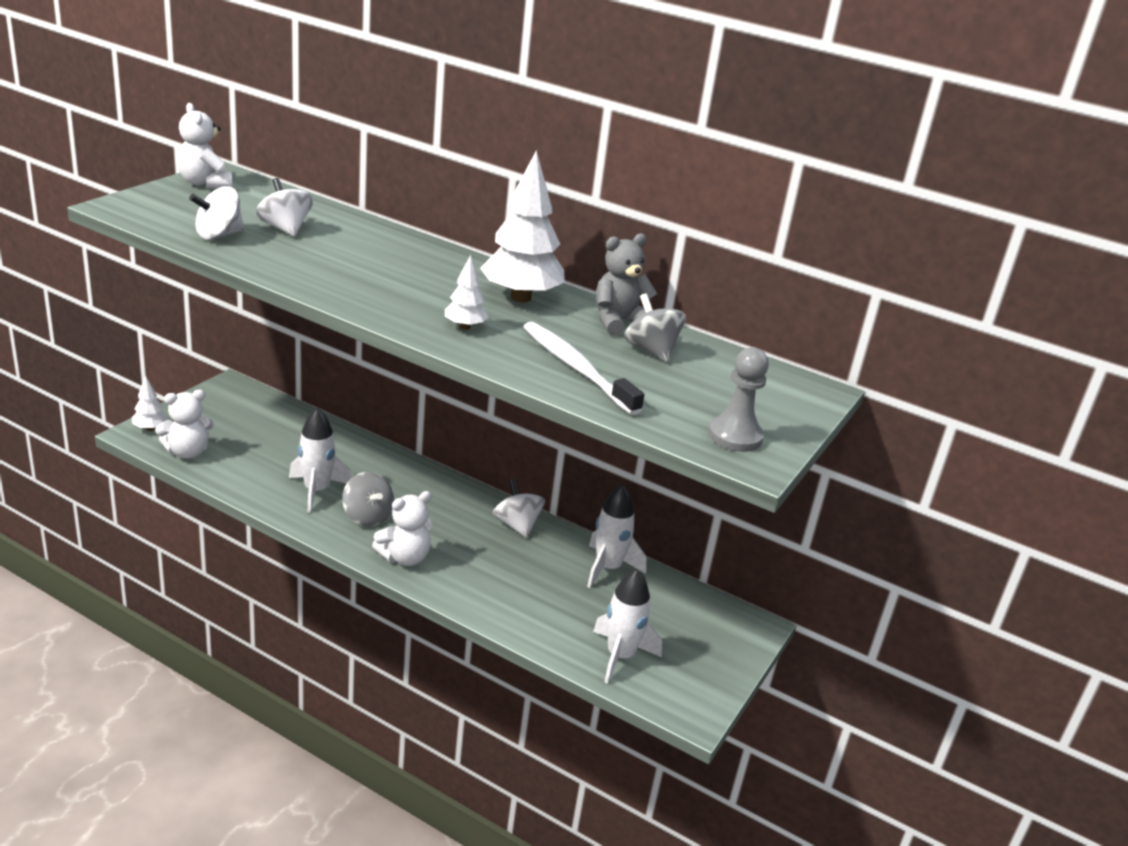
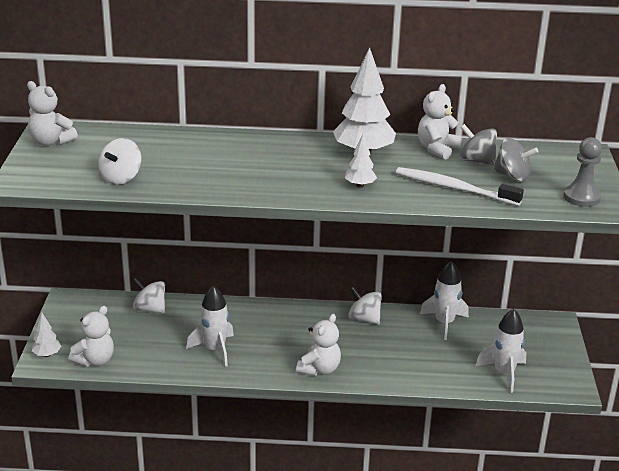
camera: 25 degrees left, 0 degrees up
(285, 229) = (156, 157): white spinning top -> white spinning top (150, 309)
(367, 516) = (267, 353): grey spinning top -> grey spinning top (512, 176)
(619, 322) = (437, 149): grey teddy bear -> white teddy bear

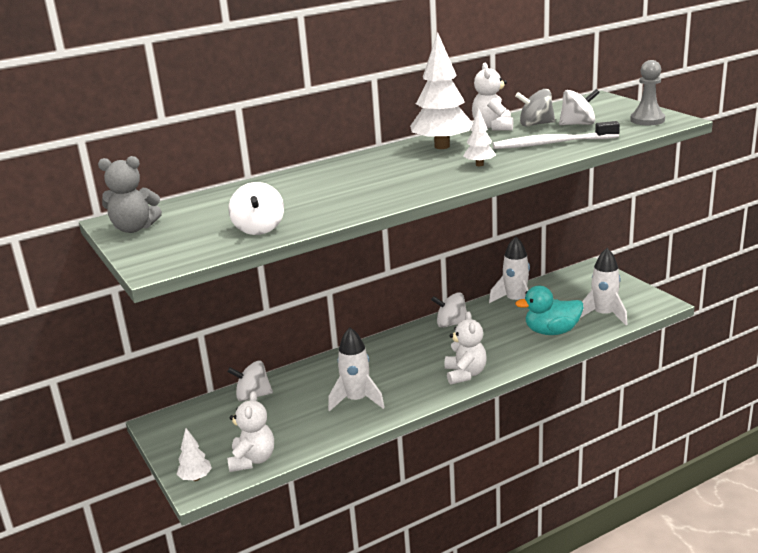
camera: 30 degrees left, 5 degrees down
(51, 142) = (134, 228): white teddy bear -> grey teddy bear
(437, 366) = (551, 331): none -> turquoise duck
(512, 176) = (578, 124): grey spinning top -> white spinning top

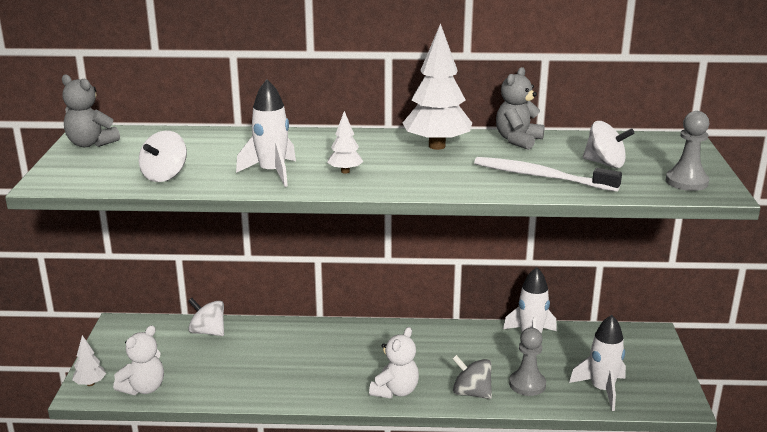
camera: 30 degrees right, 0 degrees up
(356, 400) = (278, 373): white rocket -> white rocket (272, 173)
(451, 324) = (442, 336): white spinning top -> none
(479, 165) = (435, 176): white tree -> white tree (345, 171)
(493, 127) = (518, 140): white teddy bear -> grey teddy bear
(535, 124) = (563, 150): grey spinning top -> grey spinning top (471, 393)
(551, 331) = (527, 384): turquoise duck -> grey pawn

